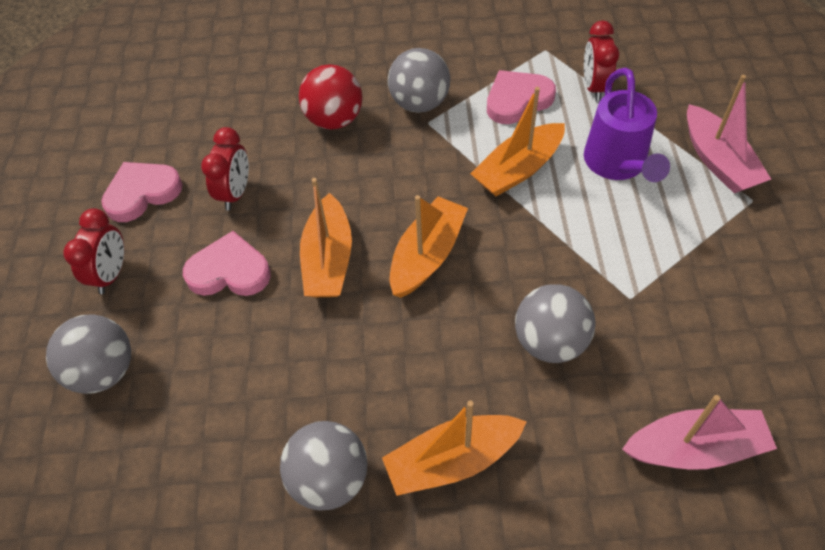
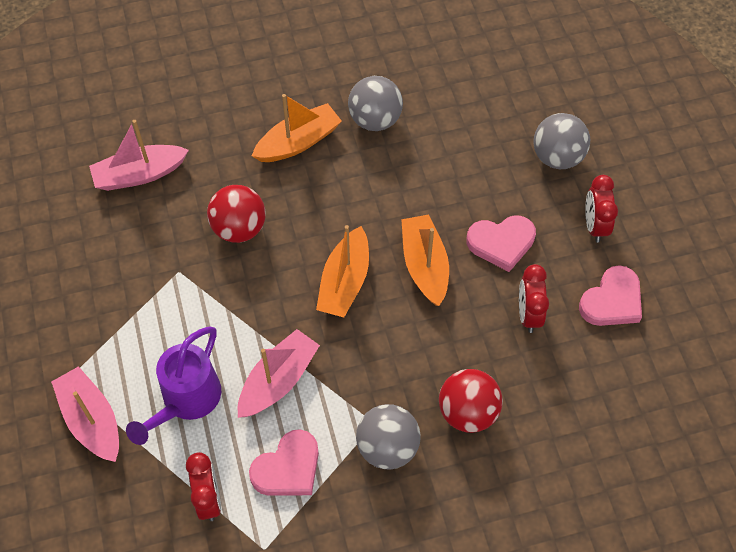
camera: 165 degrees right, 5 degrees up
(518, 169) = (278, 381): orange boat -> pink boat
(550, 342) = (239, 228): grey ball -> red ball
(617, 165) = (186, 401): purple watering can -> purple watering can turned 135 degrees counterclockwise

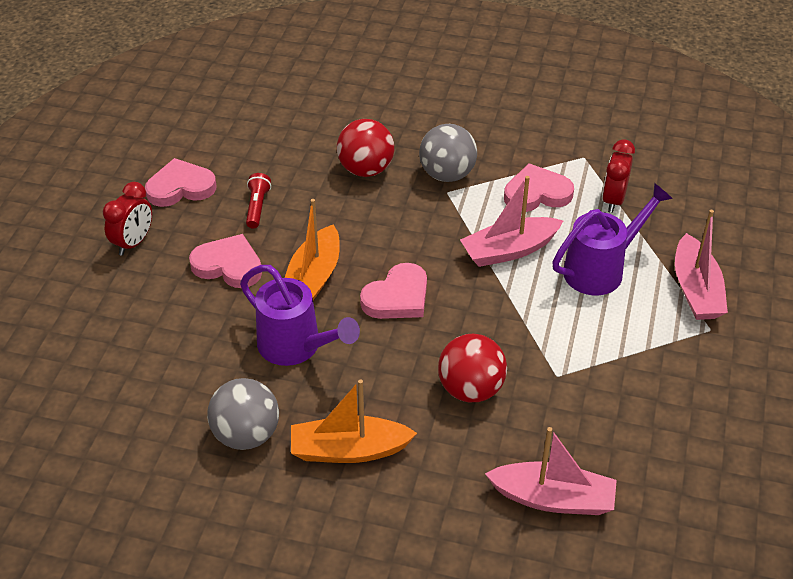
camera: 150 degrees left, 15 degrees down
(344, 282) = (397, 297): orange boat -> pink heart
(391, 199) = (296, 347): none -> purple watering can
(528, 314) = (257, 207): red clock -> red flashlight
(557, 157) = (102, 311): grey ball -> none

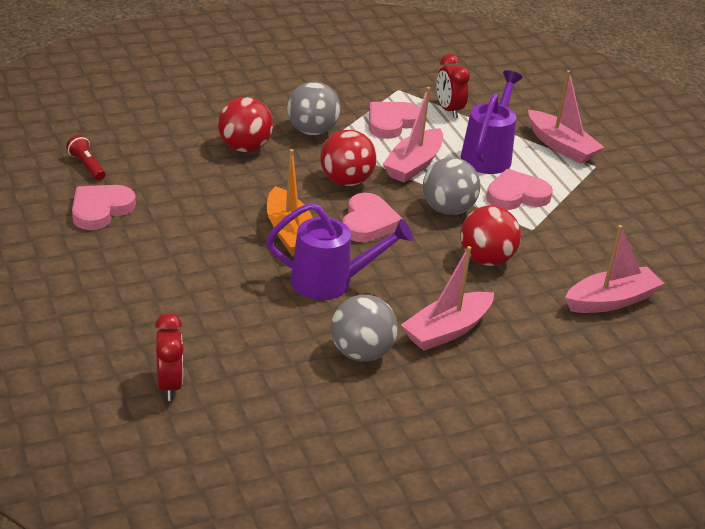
camera: 40 degrees left, 10 degrees down
(133, 243) = (106, 263): red clock -> red clock (169, 385)
(228, 265) = (210, 249): pink heart -> pink heart (516, 195)
(257, 207) = (185, 201): red flashlight -> red flashlight (87, 166)
(349, 450) = (447, 330): orange boat -> pink boat
(423, 243) = (346, 181): none -> red ball
(491, 315) = (447, 209): none -> grey ball

